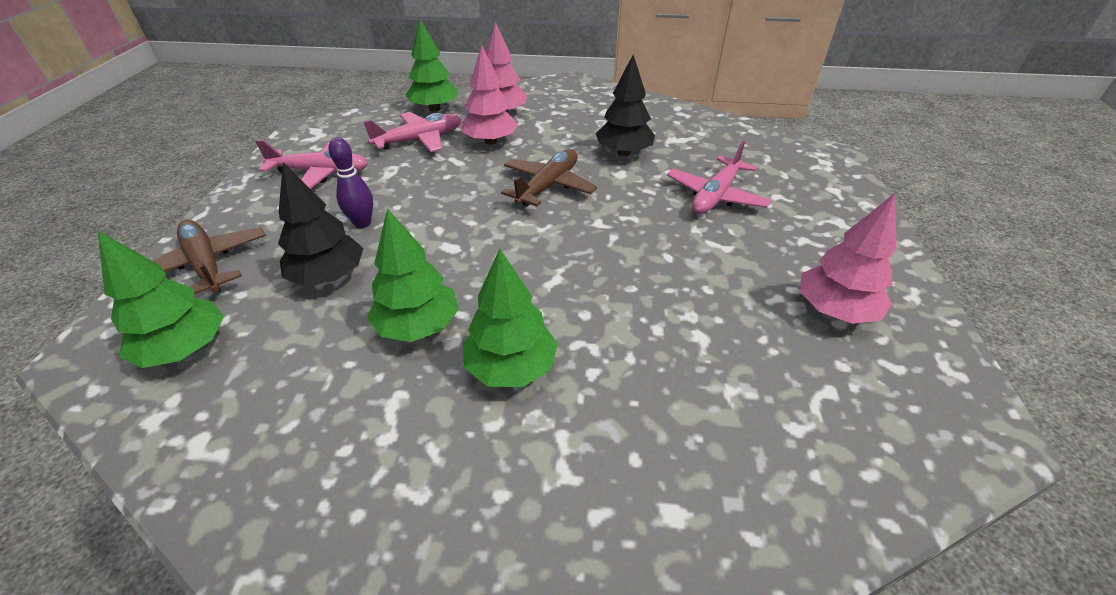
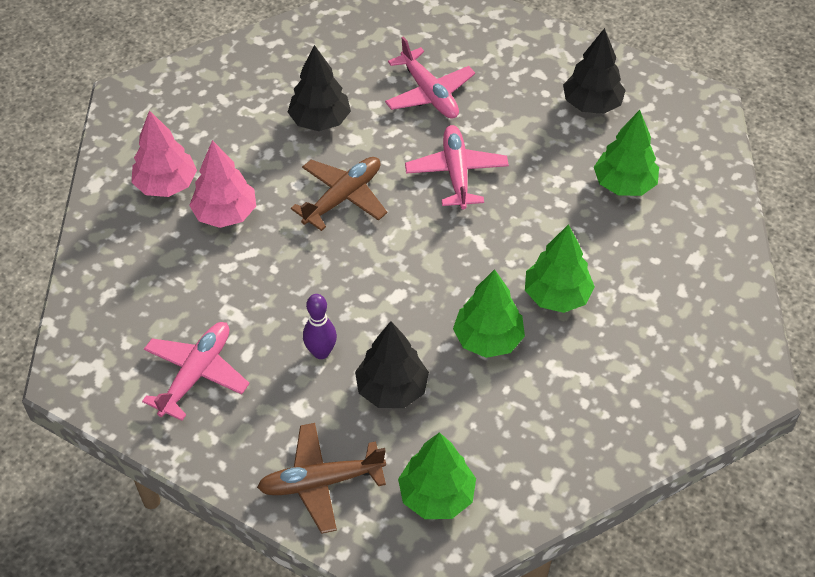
camera: 65 degrees left, 10 degrees up
(420, 140) = (179, 273): pink plane -> pink plane (456, 173)
(434, 109) = (107, 242): green tree -> green tree (624, 184)
(548, 186) = (343, 197): brown plane -> brown plane turned 75 degrees clockwise
(834, 310) = (591, 104): pink tree -> black tree

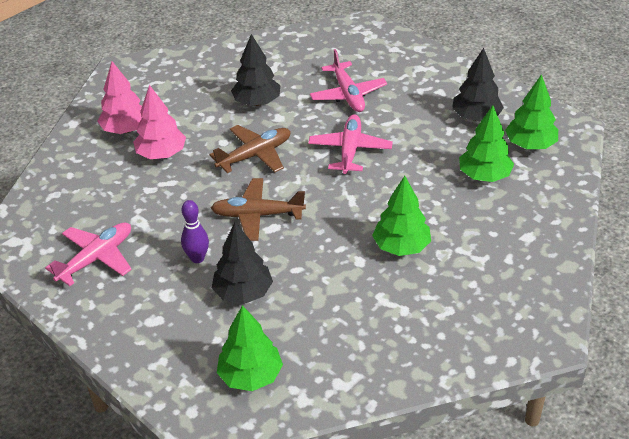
camera: 15 degrees right, 10 degrees down
(320, 482) = (161, 350): brown plane -> brown plane (257, 215)
(488, 339) = (334, 269): green tree -> green tree (530, 145)

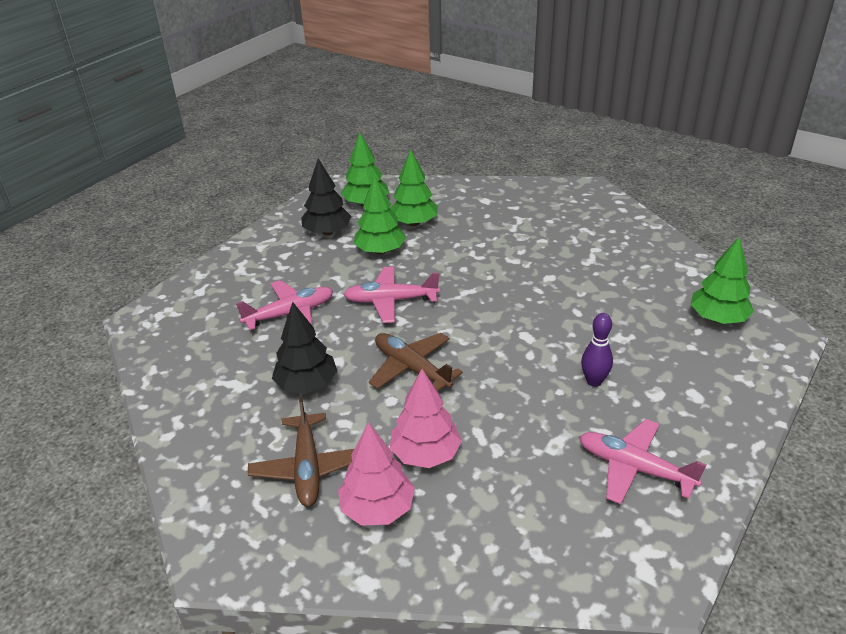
camera: 100 degrees left, 5 degrees down
(243, 293) = (624, 340): black tree -> none
(257, 215) = (512, 349): brown plane -> brown plane (307, 468)
(401, 247) = (522, 257): green tree -> green tree (380, 251)

